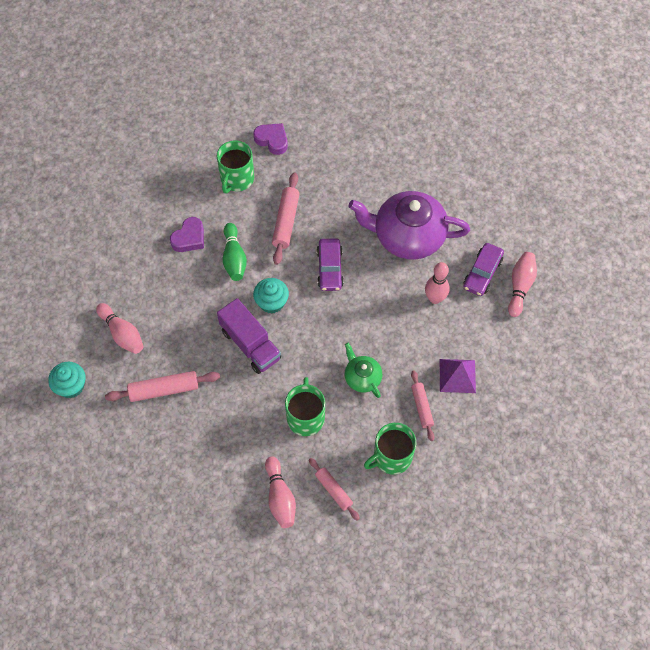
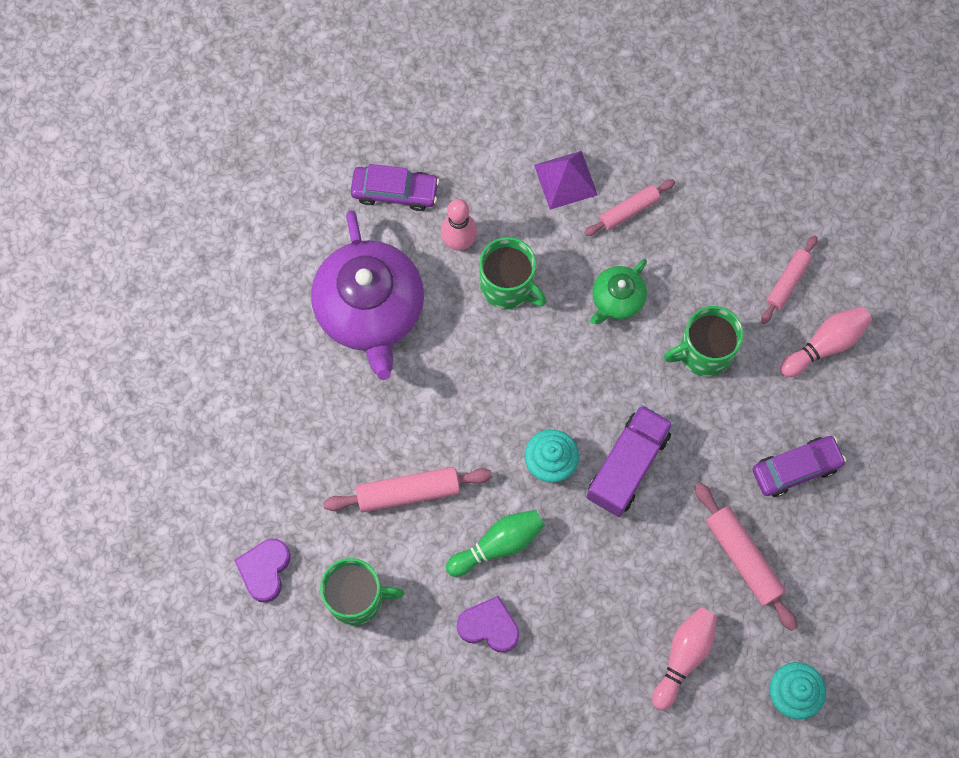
camera: 110 degrees left, 10 degrees up
(330, 268) = (464, 400): purple car -> purple car (796, 468)
(391, 457) = (713, 226): green mug -> green mug (508, 286)
(520, 286) = (398, 137): pink bowling pin -> none

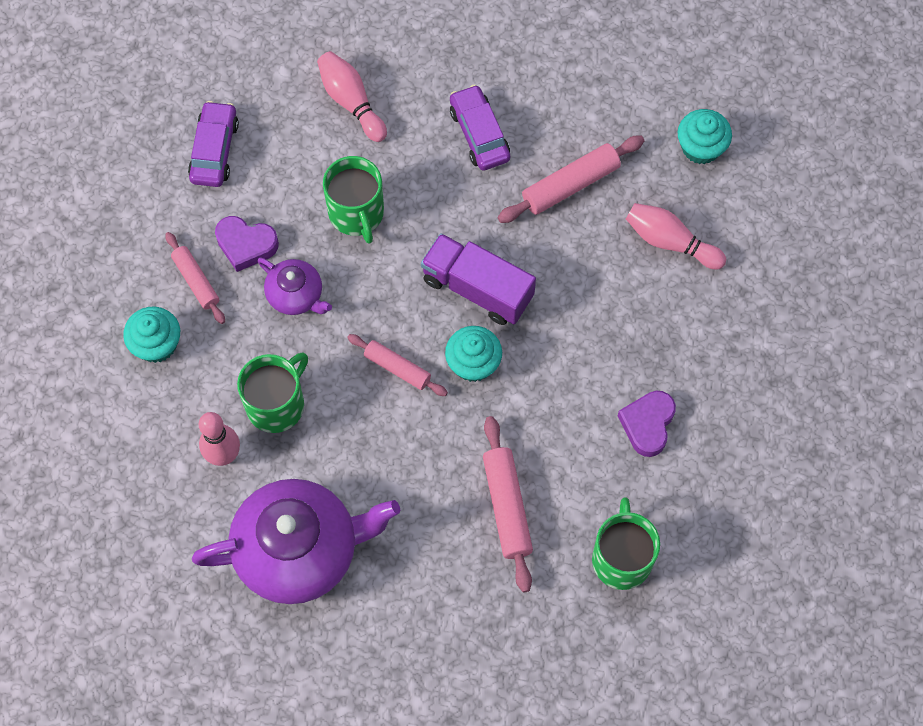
camera: 90 degrees left, 5 degrees down
(265, 570) = (595, 657): purple heart -> purple heart (246, 245)
(395, 192) = (159, 525): purple car -> purple car (214, 150)
(498, 544) = (562, 415): green bowling pin -> none
(565, 180) = (156, 344): purple pyramid -> turquoise cupcake
(617, 299) = (296, 295): green teapot -> purple teapot
(787, 282) = (283, 133): pink rolling pin -> pink rolling pin (397, 368)

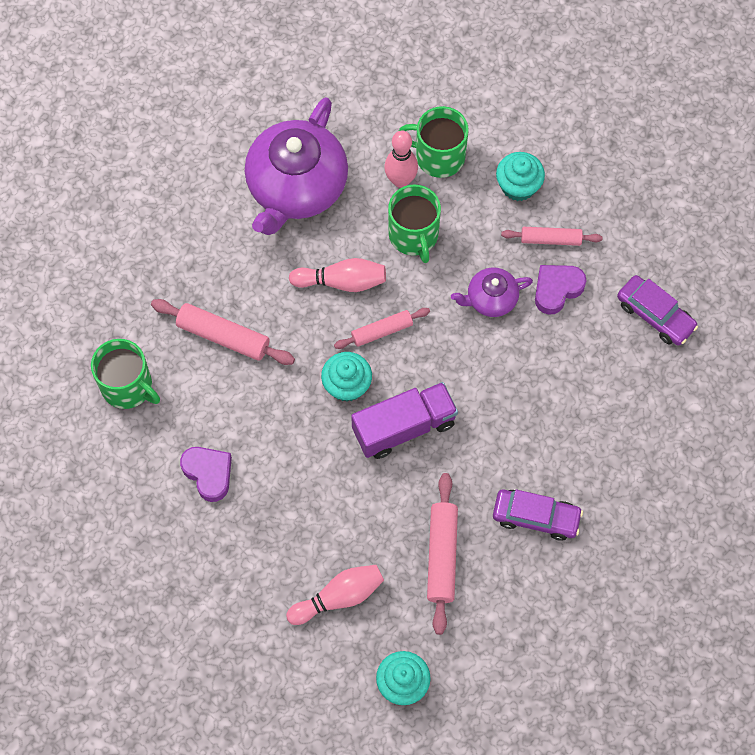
camera: 125 degrees right, 0 degrees up
(351, 102) = (632, 439): pink bowling pin -> pink bowling pin (342, 281)
(356, 213) = (529, 382): green mug -> green mug (438, 156)

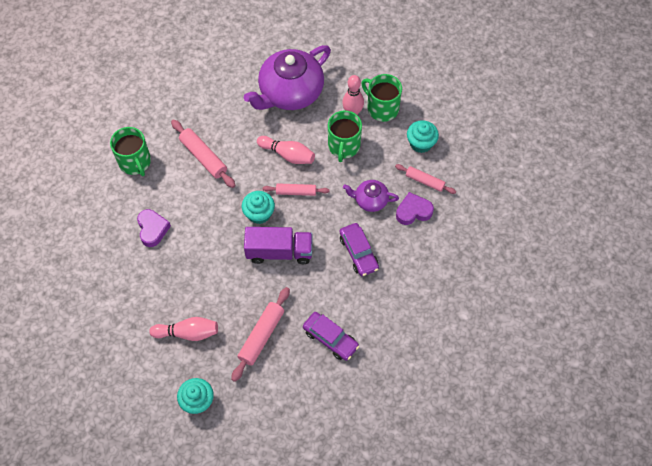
camera: 25 degrees right, 5 degrees down
(655, 315) = (466, 251): purple car -> purple car (358, 253)

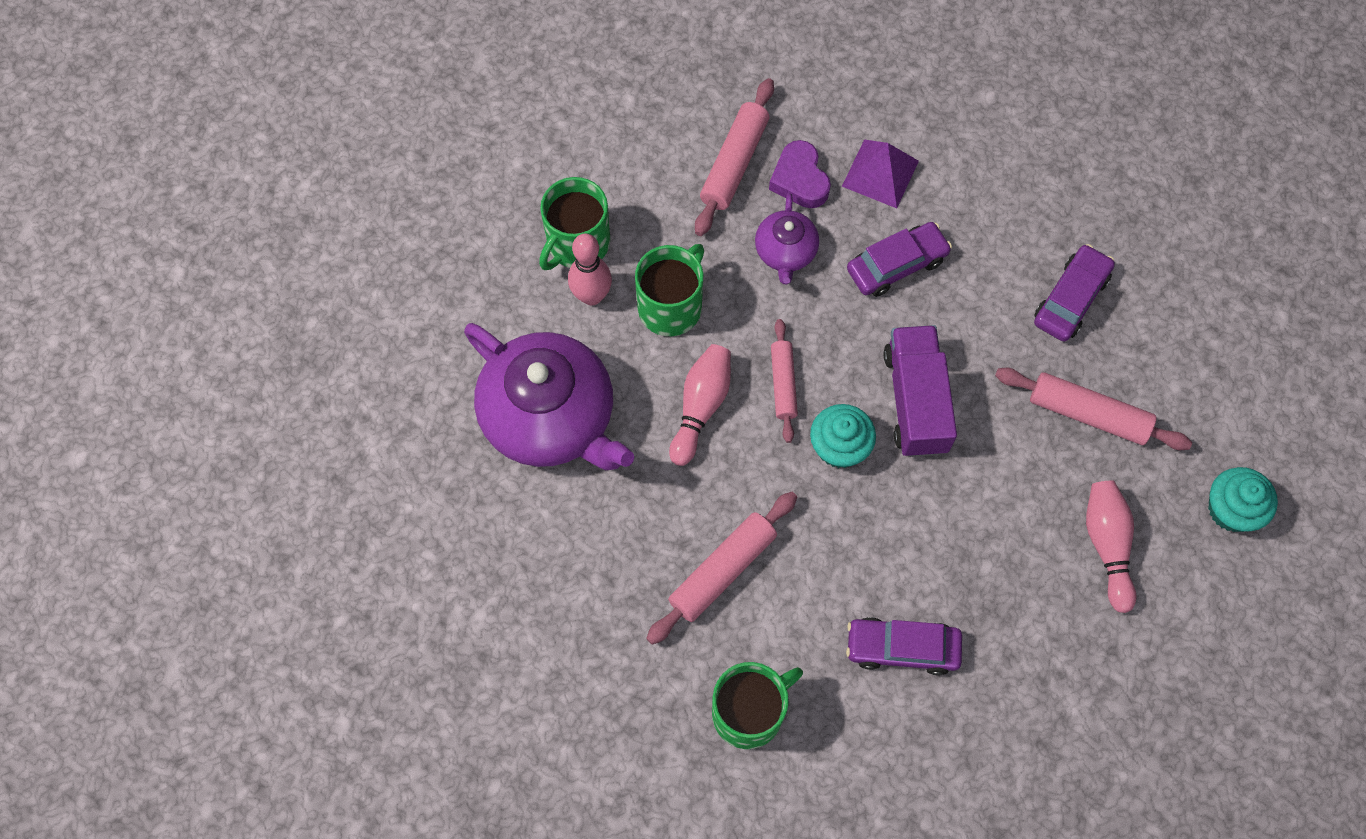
camera: 95 degrees left, 5 degrees up
(152, 229) = (902, 648): purple heart -> purple car
(343, 146) = (671, 306): green mug -> green mug turned 60 degrees counterclockwise
(415, 251) = (880, 173): none -> purple pyramid
(421, 143) = (652, 173): turquoise cupcake -> none
(424, 181) = (734, 163): pink rolling pin -> pink rolling pin, size x1.52

